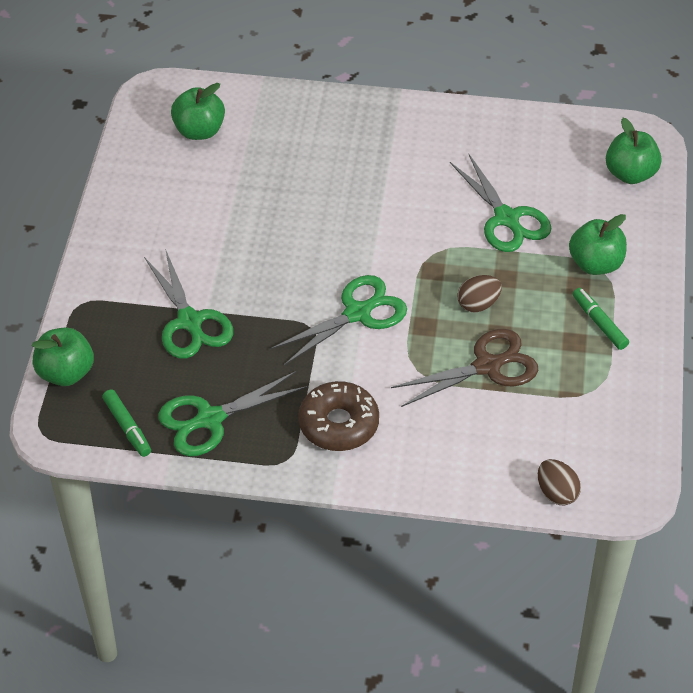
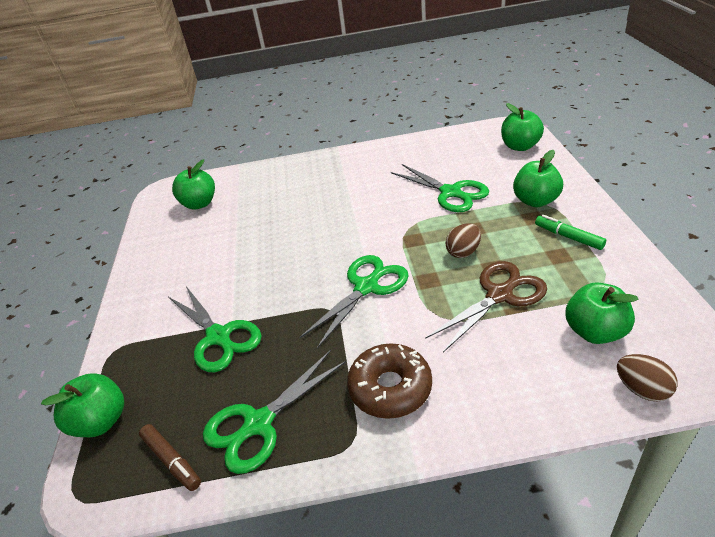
camera: 10 degrees left, 10 degrees down
(127, 427) = (172, 460): green marker -> brown marker
(553, 431) = (594, 331): none -> green apple

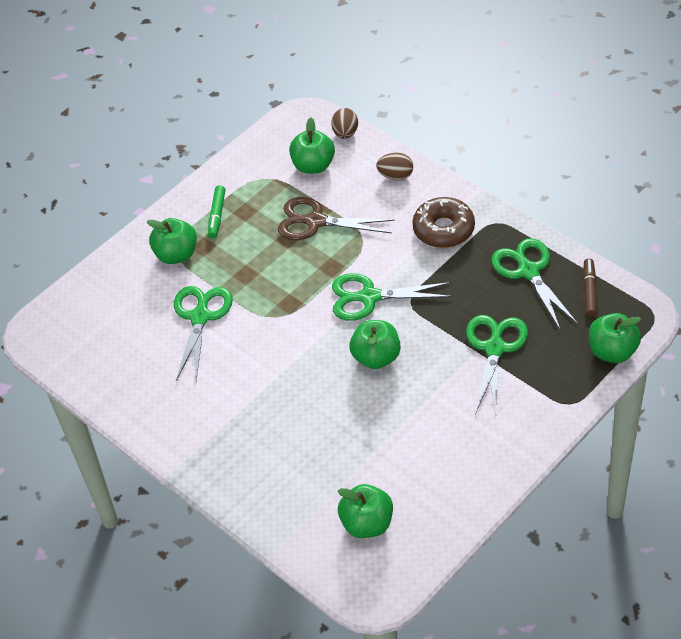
camera: 130 degrees left, 10 degrees up
(258, 424) = (528, 271): green scissors -> green scissors turned 120 degrees counterclockwise
(463, 252) = (282, 264): brown egg -> brown egg (396, 176)
(520, 146) = (79, 308): green apple -> green apple (376, 357)

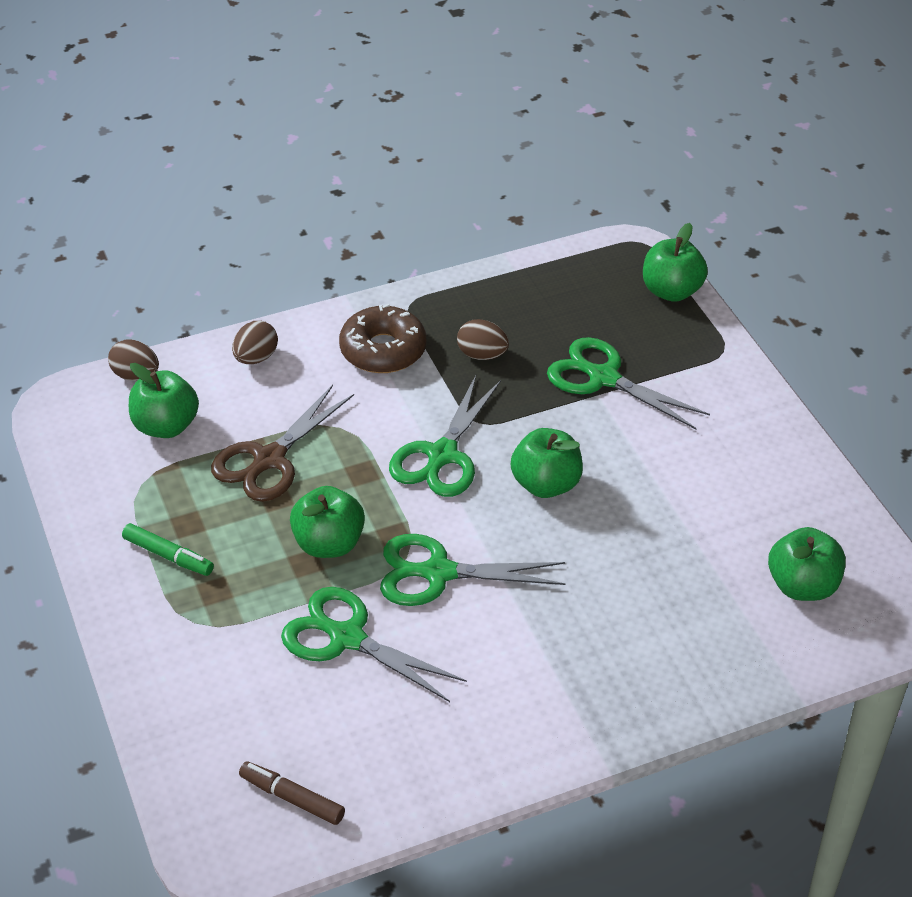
camera: 70 degrees left, 5 degrees down
(176, 255) = (206, 626): green apple -> green apple (329, 544)
(473, 278) = (482, 355): none -> brown egg
(528, 271) = (506, 307): green scissors -> green scissors (437, 572)
(589, 291) = (572, 274): brown marker -> brown marker (292, 798)

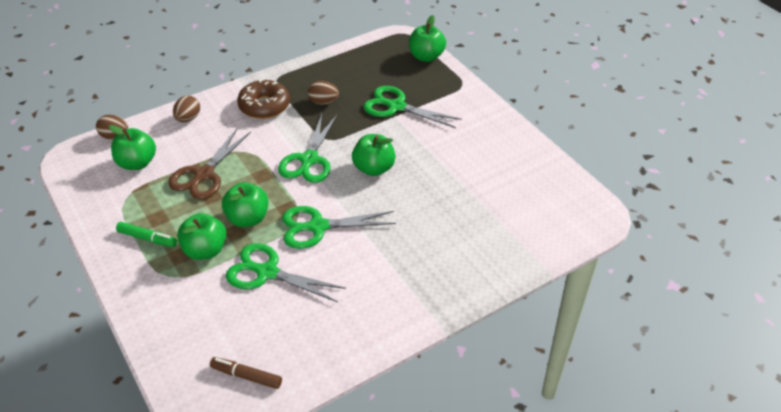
camera: 10 degrees left, 0 degrees up
(802, 586) = (534, 206): green apple -> green apple (205, 250)

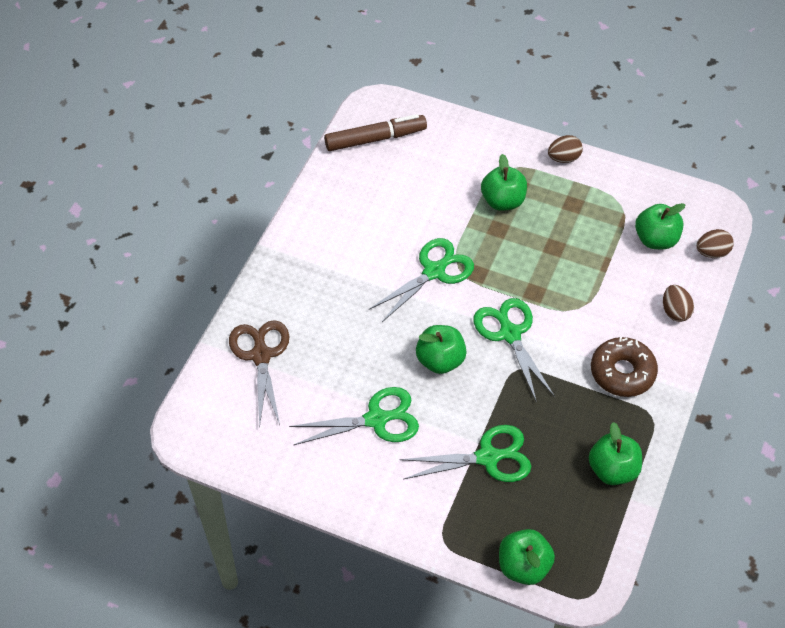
camera: 145 degrees right, 10 degrees up
(147, 238) = (558, 184): green marker -> none
(203, 175) = (585, 262): brown scissors -> brown scissors (261, 355)
(246, 376) = (375, 139): brown marker -> brown marker, size x1.67
(248, 218) = (500, 245): green apple -> green apple (612, 470)
(267, 272) = (436, 211): green scissors -> green scissors (377, 419)
(323, 102) = (569, 415): brown egg -> brown egg (563, 158)

